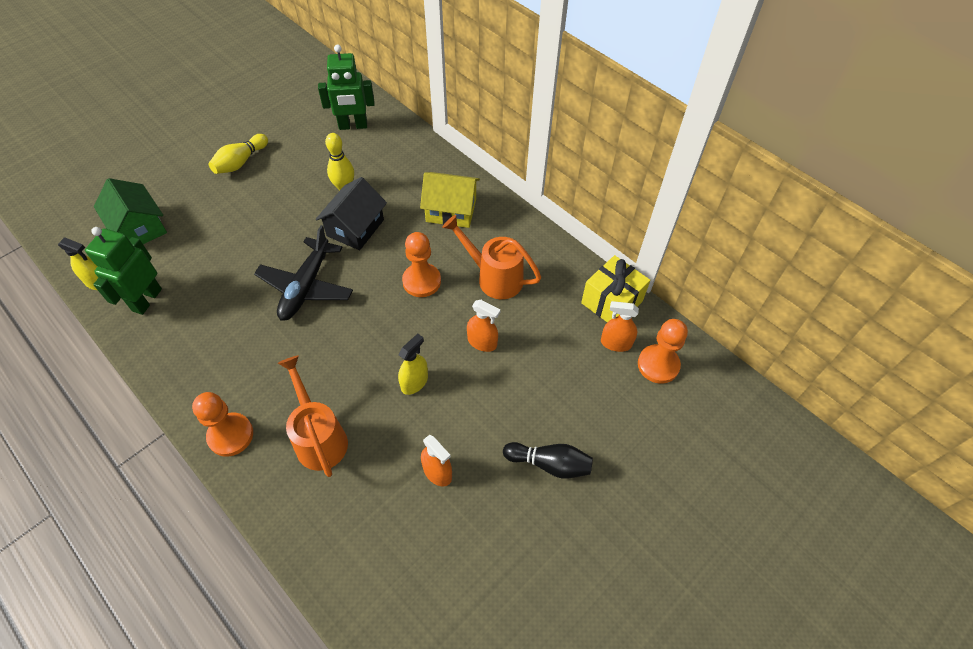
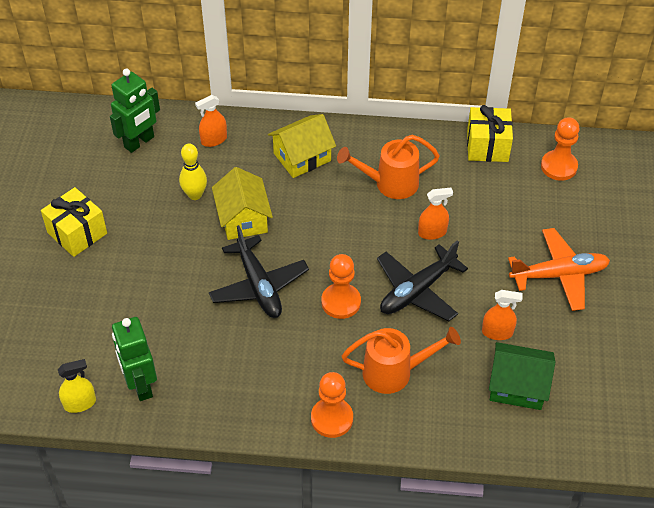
camera: 40 degrees left, 5 degrees down
(139, 228) = (57, 341): green house -> green house (517, 386)
(240, 162) = (77, 233): yellow bowling pin -> yellow gift
(319, 437) = (395, 372): orange watering can -> orange watering can turned 150 degrees clockwise
(355, 228) = (243, 218): black house -> yellow house
(414, 382) = (417, 291): yellow spray bottle -> black plane
(421, 281) = (341, 222): orange pawn -> orange pawn (341, 302)
(549, 464) = (559, 275): black bowling pin -> orange plane
(616, 343) = (519, 171): orange spray bottle -> orange spray bottle (214, 140)

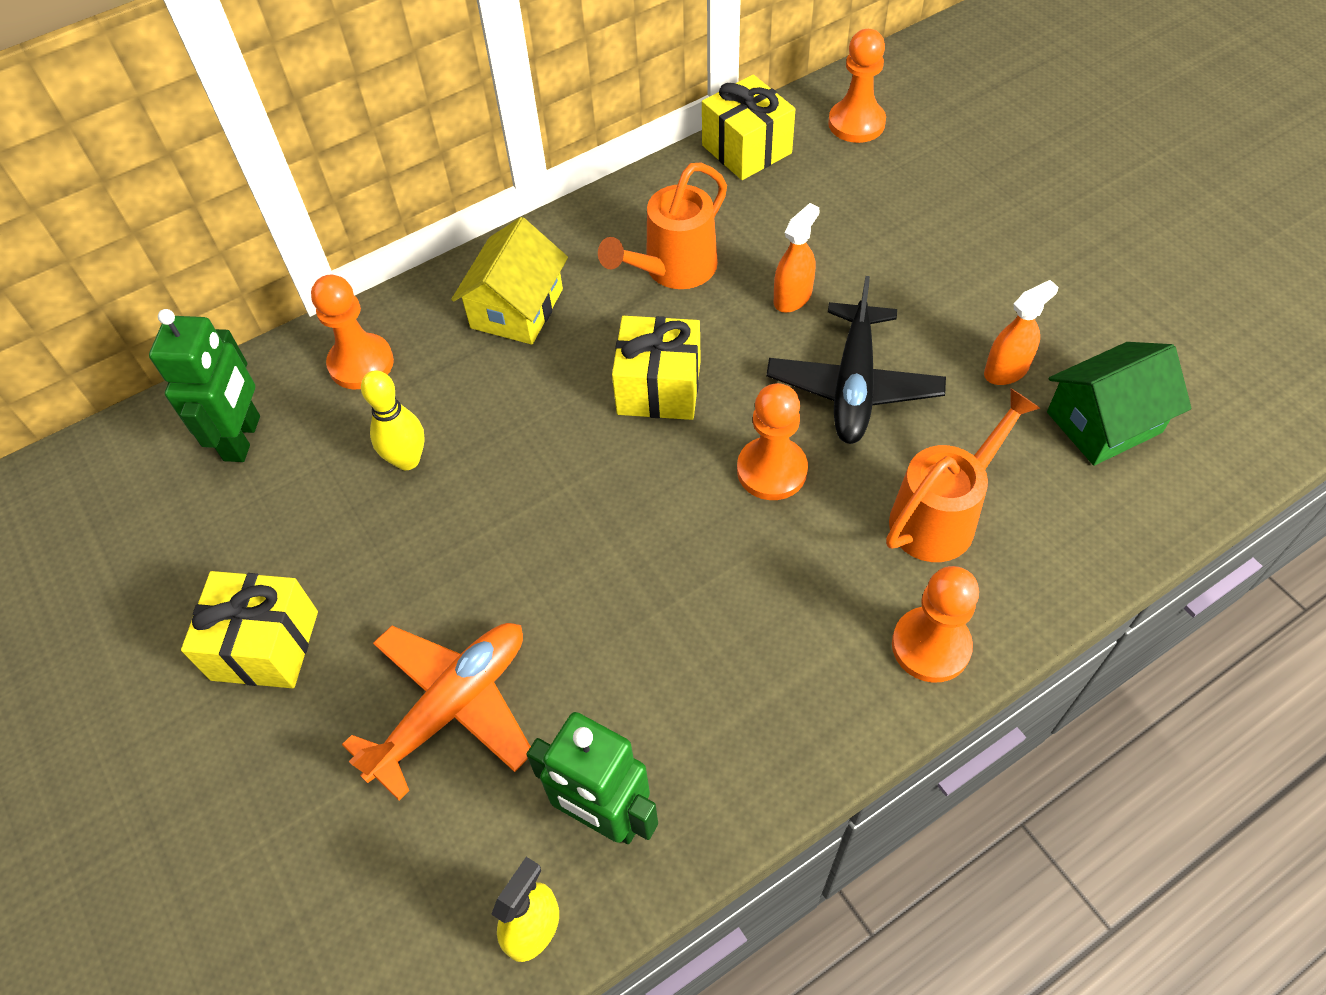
camera: 35 degrees left, 5 degrees up
(214, 140) = (361, 363): orange spray bottle -> orange pawn
(243, 218) = (515, 447): yellow house -> none
(259, 285) = (634, 528): black plane -> none
(328, 233) = (659, 388): none -> yellow gift
(559, 275) = (997, 250): orange plane -> orange plane (452, 707)

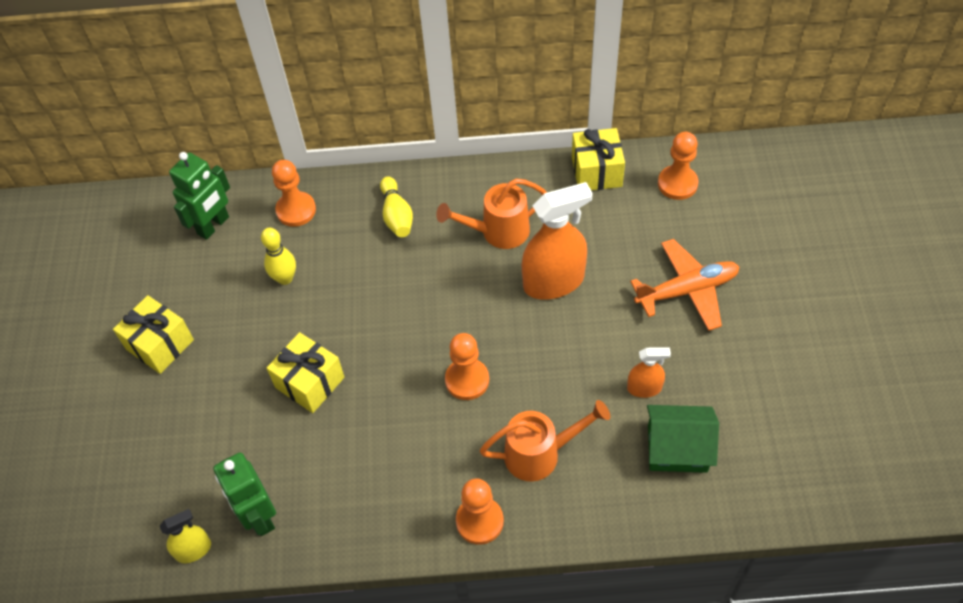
camera: 30 degrees right, 0 degrees up
(452, 707) = (225, 423): orange plane -> orange plane (687, 290)
(517, 308) = (396, 215): yellow house -> yellow bowling pin
(659, 388) = (440, 301): yellow gift -> yellow gift (310, 382)
(792, 297) = (553, 282): orange spray bottle -> orange spray bottle, size x1.96
(853, 385) = (549, 353): black plane -> none

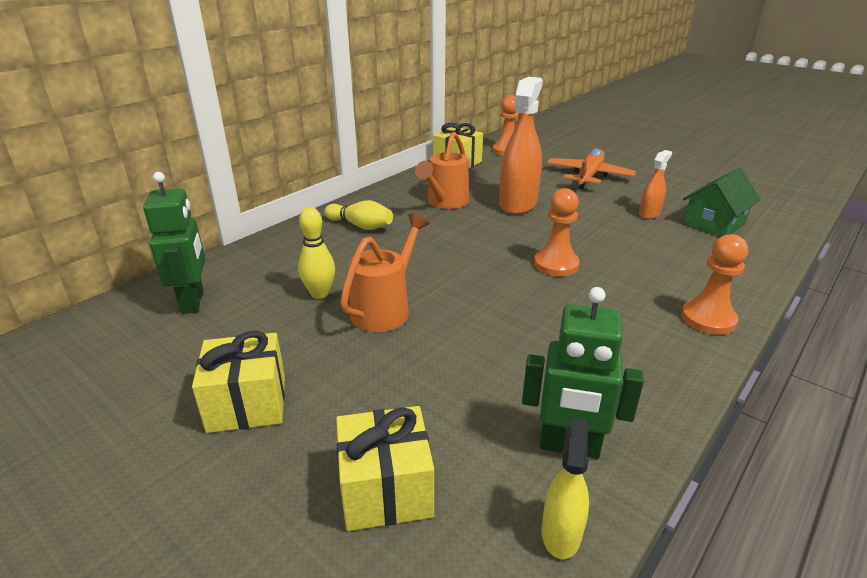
camera: 50 degrees left, 25 degrees down
(296, 210) = (268, 258): orange pawn -> none
(310, 382) = (448, 333): yellow gift -> yellow gift (386, 489)
(540, 454) = (665, 267): orange watering can -> orange watering can (385, 309)

